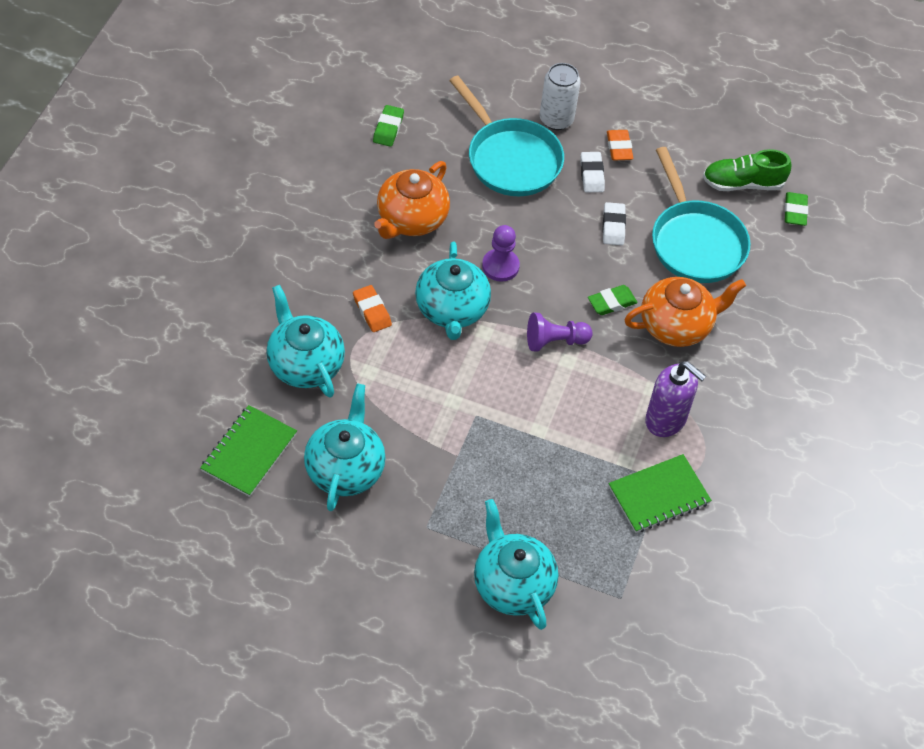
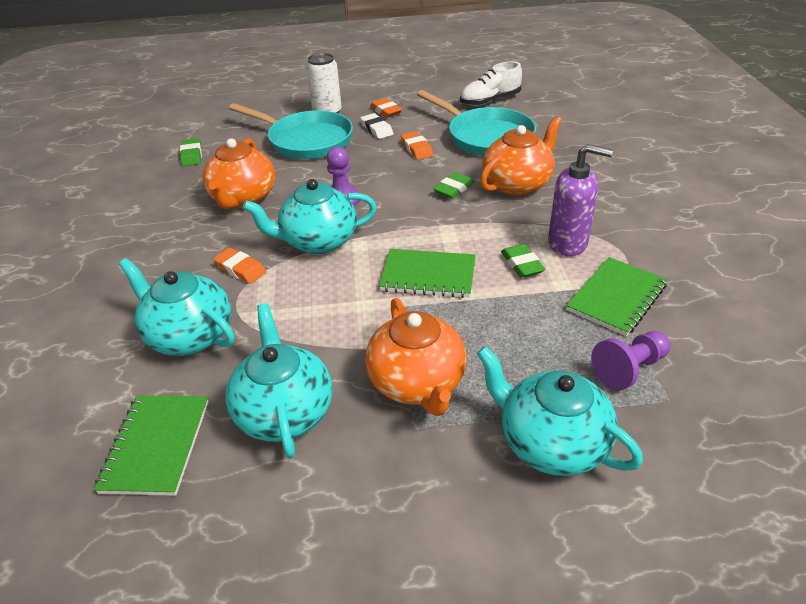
camera: 20 degrees left, 15 degrees down
(451, 310) = (318, 241): turquoise teapot -> turquoise teapot turned 105 degrees clockwise
(451, 492) = (417, 383): none -> orange teapot
(522, 396) = (428, 276): none -> green notebook
(555, 341) = (427, 228): purple pawn -> purple pawn (629, 369)
(613, 226) = (416, 149): white eraser -> orange eraser
(743, 183) = (490, 100): green shoe -> white shoe
(795, 211) = (539, 101): green eraser -> green eraser (522, 264)

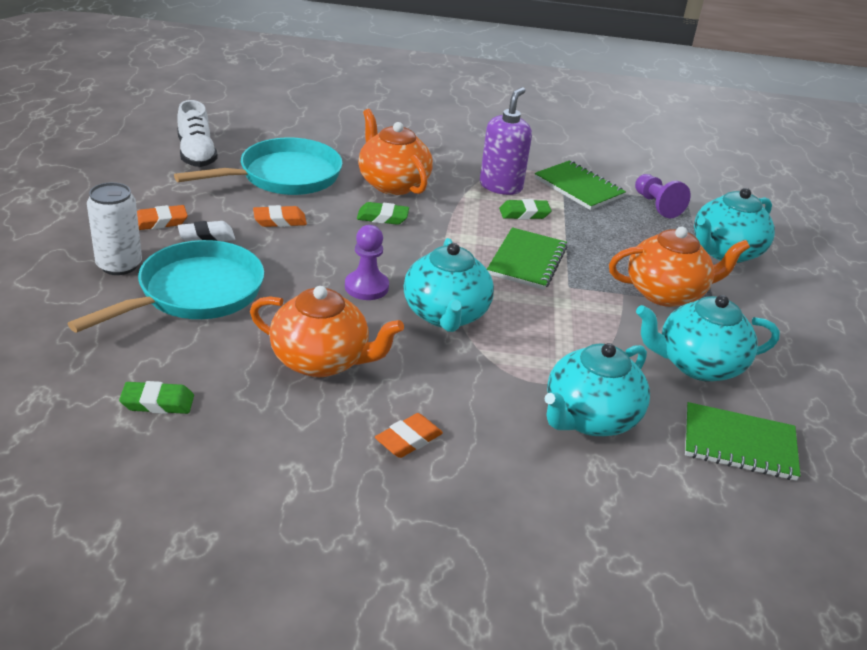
camera: 85 degrees left, 5 degrees down
(240, 269) = (480, 374): orange eraser -> orange eraser (408, 440)
(454, 189) = (382, 217): green eraser -> green eraser turned 45 degrees counterclockwise

